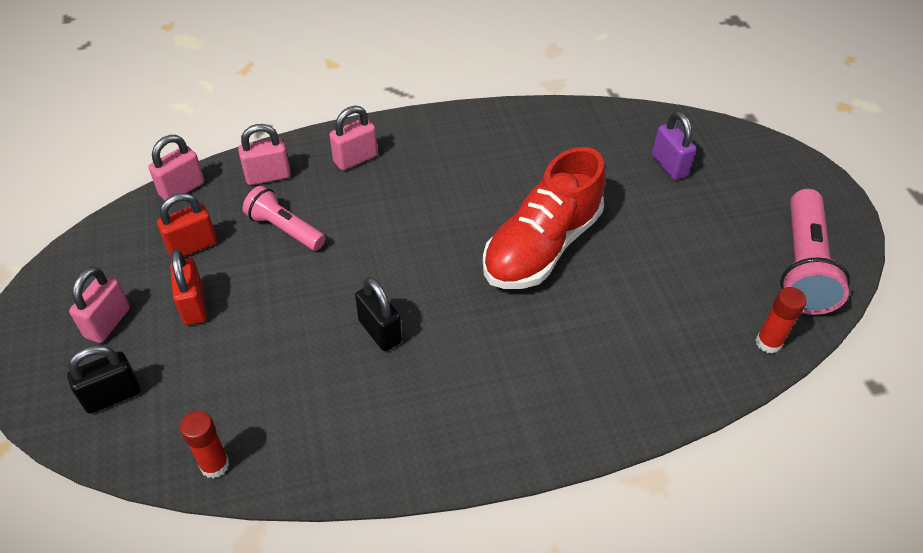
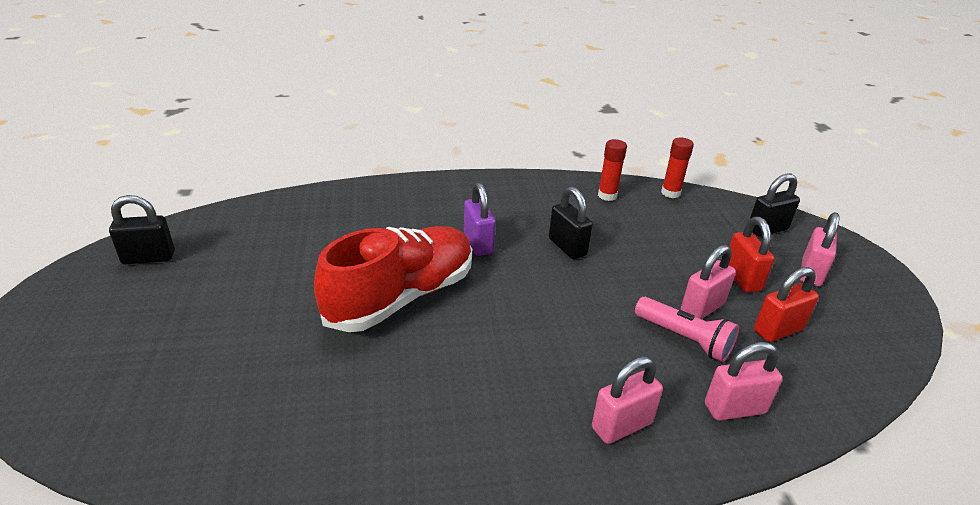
camera: 175 degrees left, 15 degrees down
(182, 189) = (838, 400): pink padlock -> pink padlock (702, 308)
(669, 166) = (188, 375): purple padlock -> purple padlock (478, 243)
(768, 343) = (242, 213): red glue stick -> red glue stick (607, 196)
(803, 266) = (149, 258): pink flashlight -> black padlock

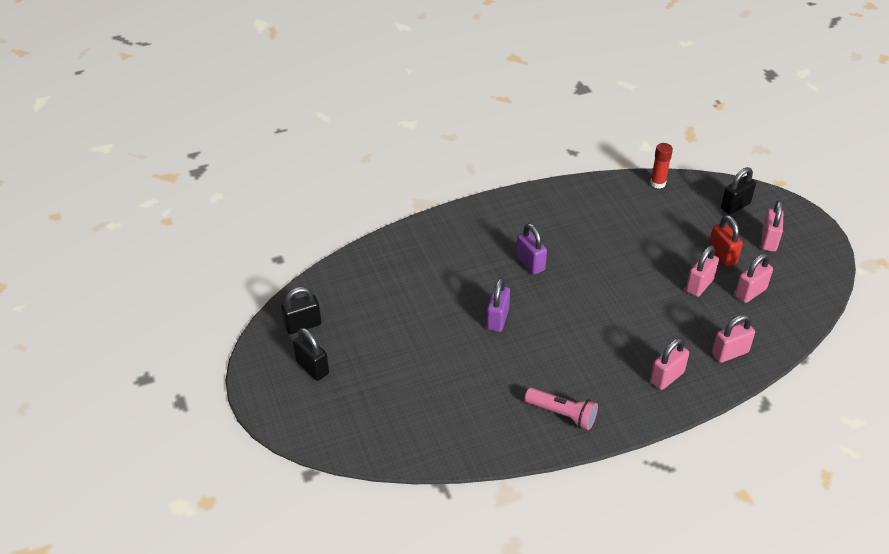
camera: 10 degrees left, 10 degrees up
(401, 297) = (497, 319): red shoe -> purple padlock
(567, 247) = (595, 253): black padlock -> black padlock (312, 368)
(607, 196) = (610, 196): red glue stick -> none
(684, 338) = (692, 311): pink flashlight -> pink flashlight (562, 414)
(778, 330) = (750, 292): red padlock -> pink padlock

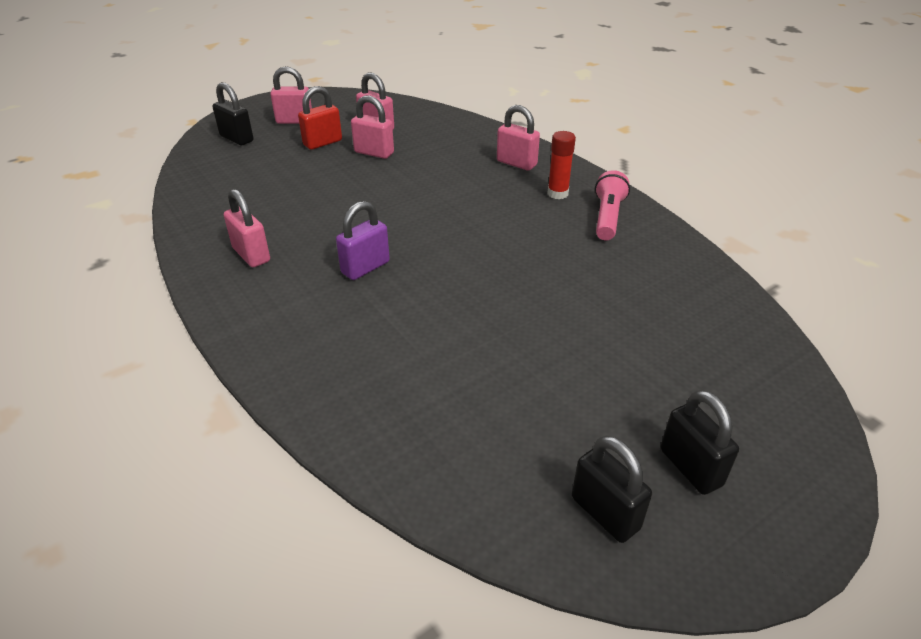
camera: 105 degrees left, 5 degrees down
(312, 368) = (690, 467): black padlock -> black padlock turned 60 degrees counterclockwise
(497, 319) = (484, 281): purple padlock -> none
(658, 183) = (190, 186): red glue stick -> red glue stick (557, 193)
(730, 353) = (465, 135): pink padlock -> pink padlock (251, 255)

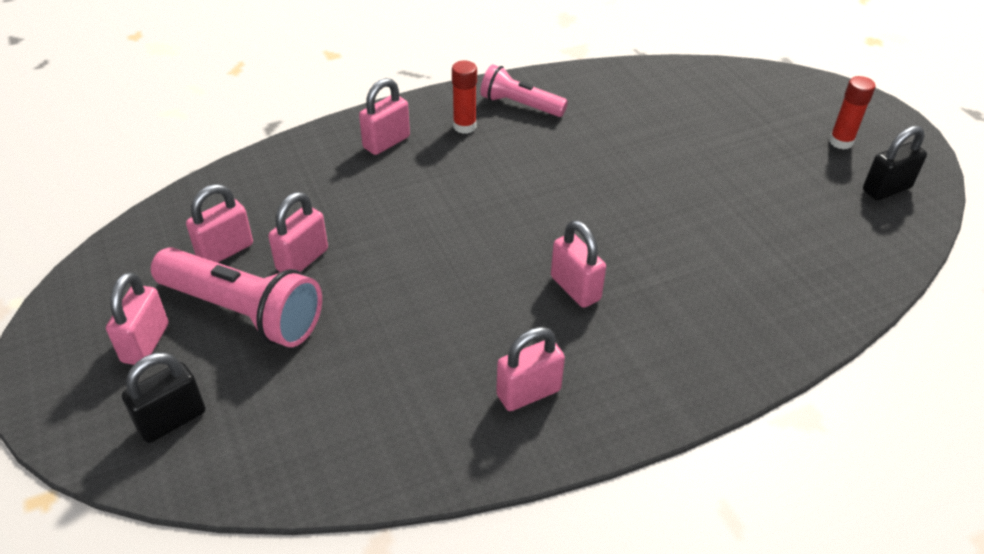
camera: 80 degrees left, 5 degrees up
(322, 143) = (244, 312): red padlock -> pink flashlight
(365, 267) = (575, 288): purple padlock -> pink padlock
(690, 467) = (841, 142): black padlock -> red glue stick

